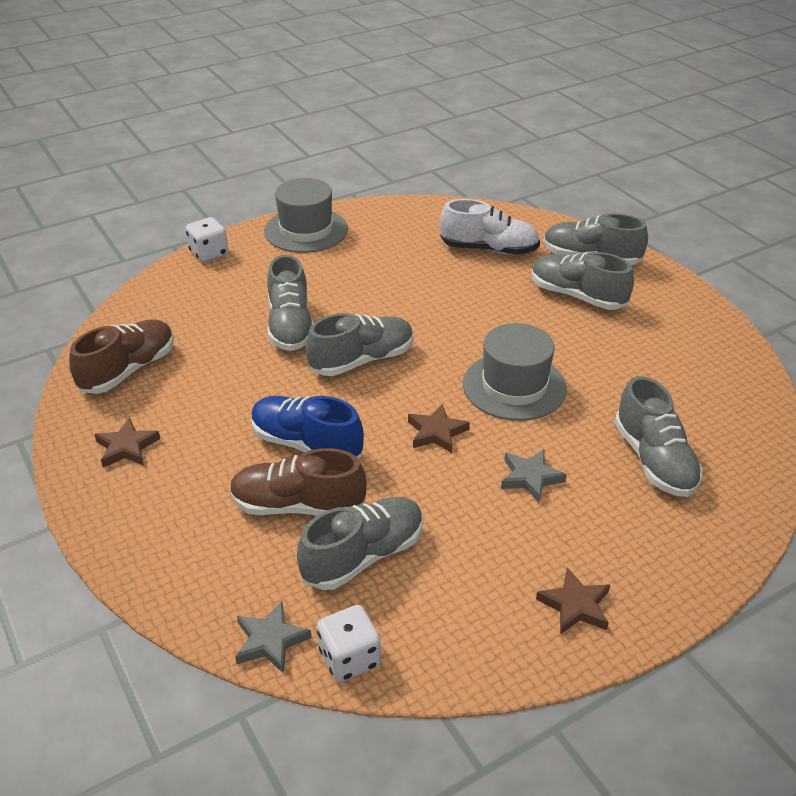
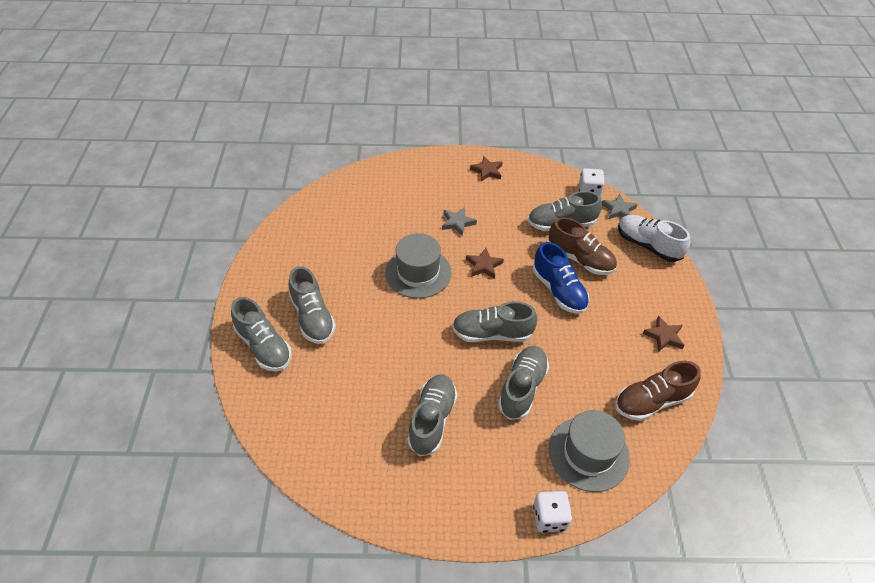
camera: 150 degrees left, 10 degrees up
(306, 230) = (447, 507): grey hat -> grey hat (588, 453)
(489, 249) = (322, 395): white shoe -> white shoe (648, 245)
(654, 460) = (392, 205): grey shoe -> grey shoe (432, 420)

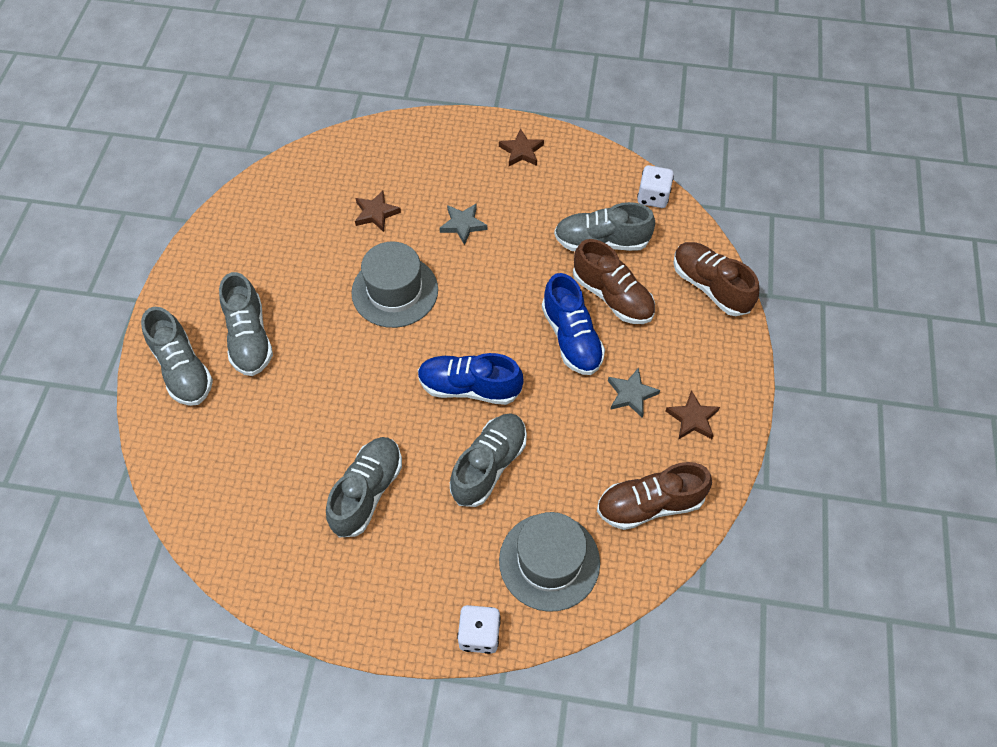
camera: 10 degrees right, 10 degrees up
(484, 265) = (482, 291): brown star -> brown star (376, 213)
(492, 333) = (469, 387): grey shoe -> blue shoe
(618, 210) = (685, 229): grey star -> grey star (631, 394)
(648, 245) = (710, 286): white shoe -> brown shoe

